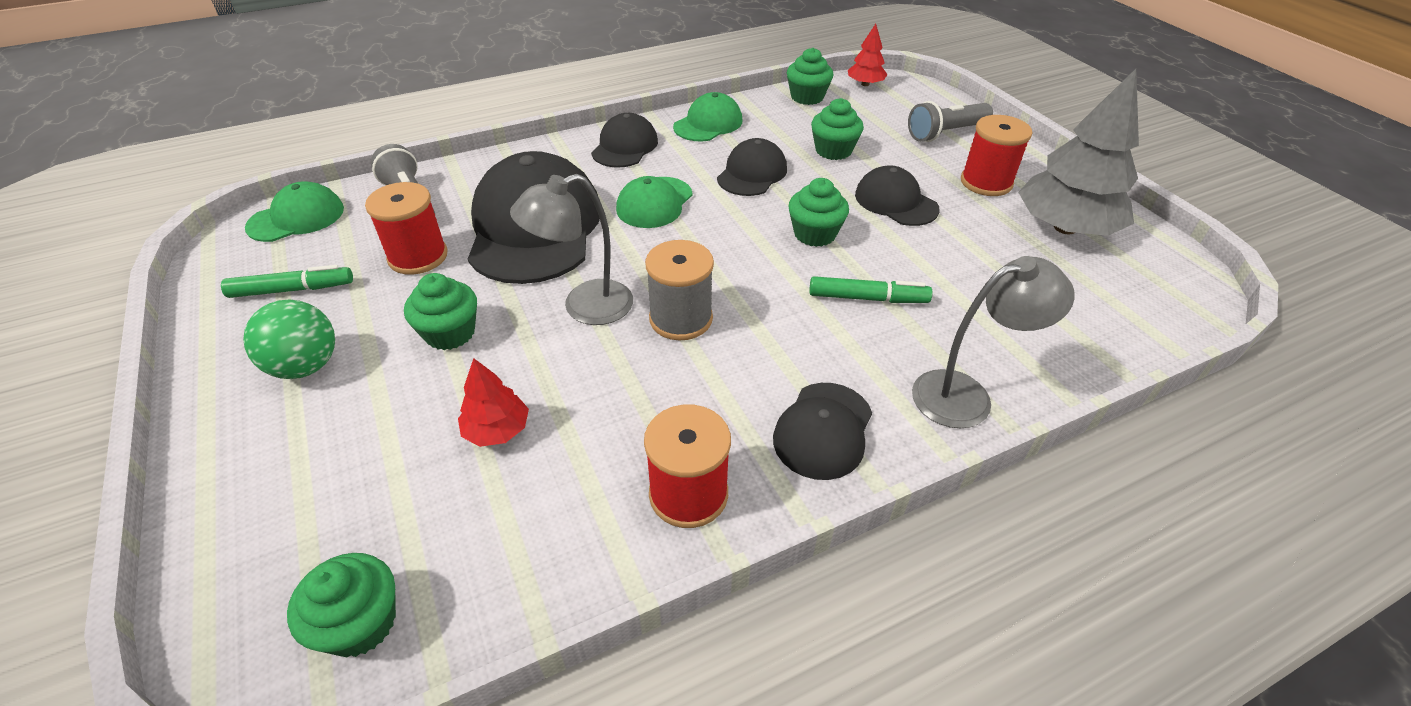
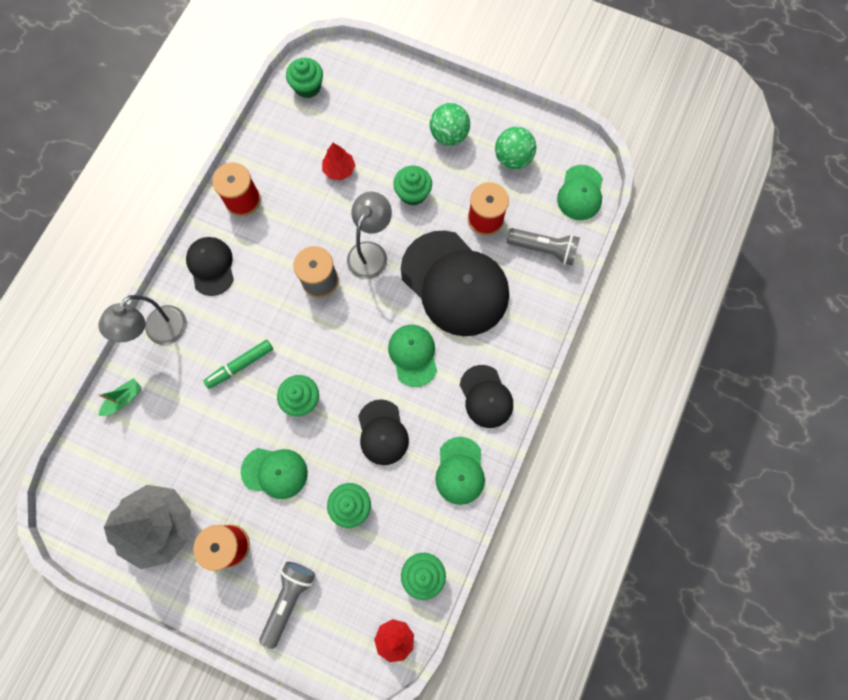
camera: 140 degrees right, 30 degrees up
(292, 290) = (513, 158): green marker -> green ball
(895, 202) = (275, 472): black cap -> green cap
(1066, 352) = (123, 399): none -> green boat

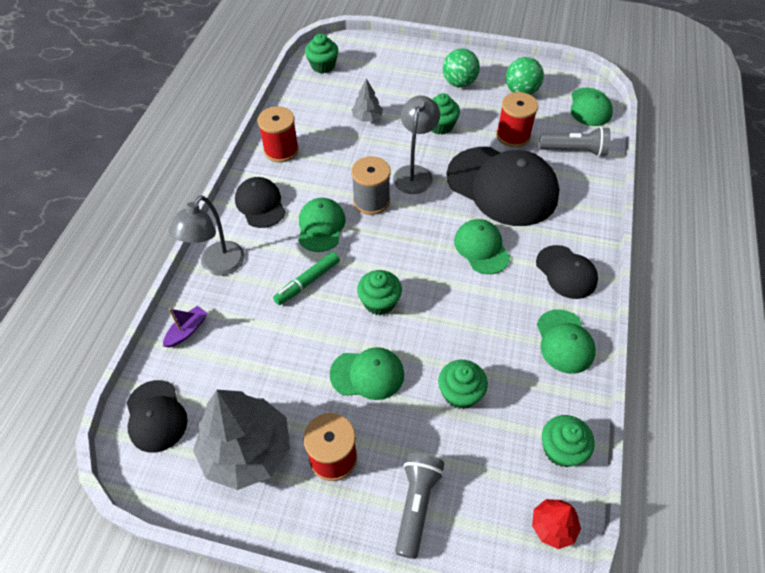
camera: 10 degrees left, 20 degrees down
(123, 399) = (187, 331): green boat -> purple boat
(264, 303) = (321, 226): none -> green cap
(339, 170) = (367, 118): red tree -> grey tree
(382, 432) = (472, 319): black cap -> black cap (156, 416)

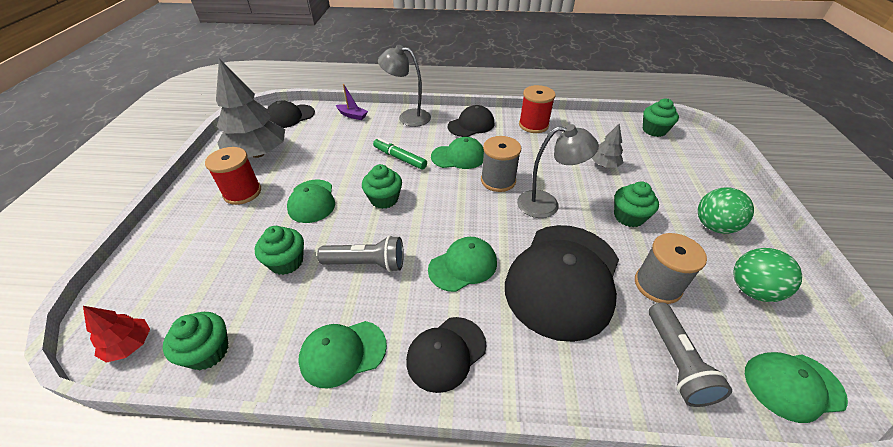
camera: 80 degrees right, 10 degrees down
(416, 504) = (189, 243): grey flashlight -> grey flashlight (367, 263)
(513, 135) = (657, 285): red spool -> grey spool

